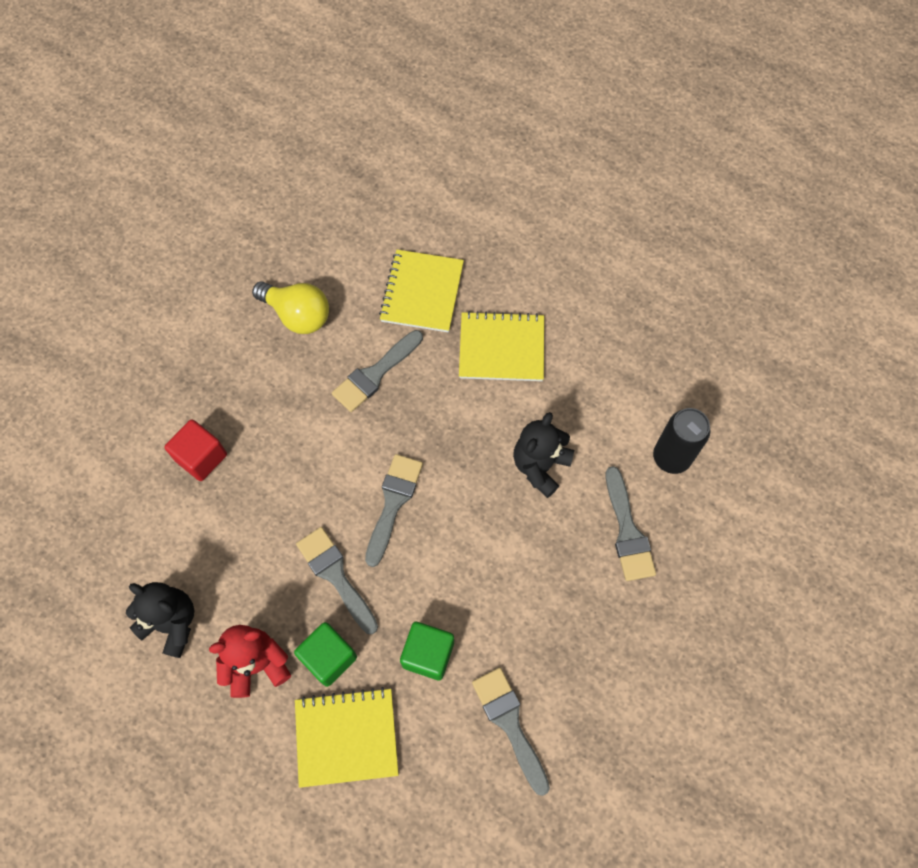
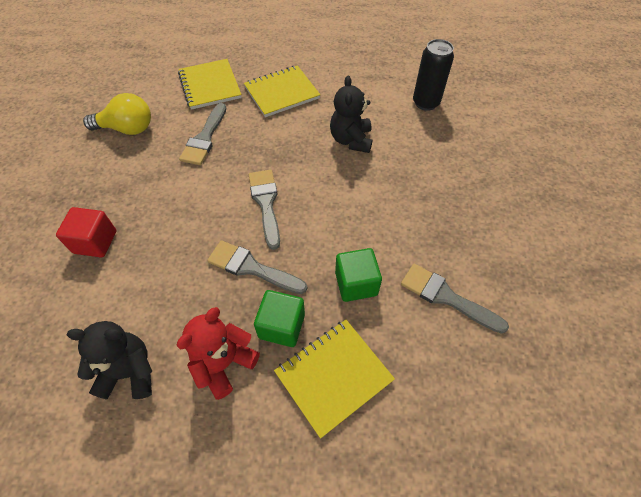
camera: 30 degrees left, 10 degrees down
(627, 531) = (431, 149): grey brush -> none

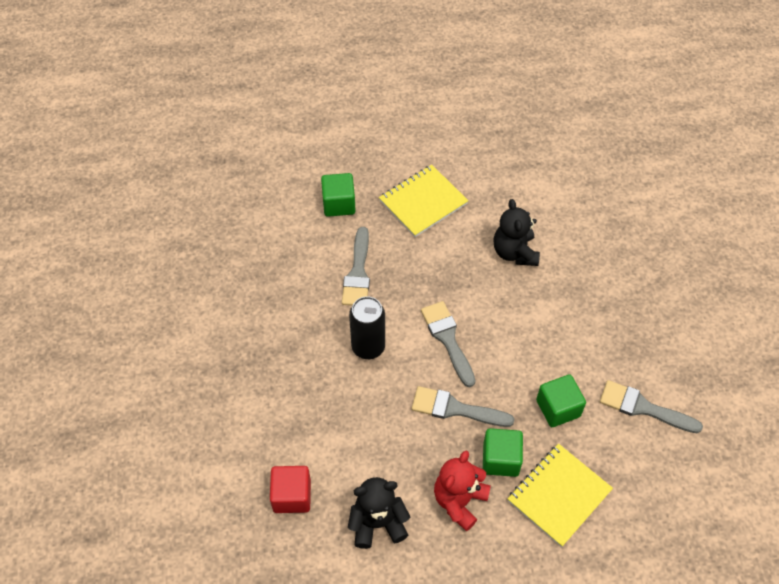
camera: 10 degrees left, 0 degrees up
(95, 242) = (291, 407): red cube -> red cube (292, 496)
(127, 129) = (268, 274): yellow light bulb -> none
(210, 86) = (339, 204): yellow notebook -> green cube
(425, 103) = (583, 193): black can -> black can (368, 347)

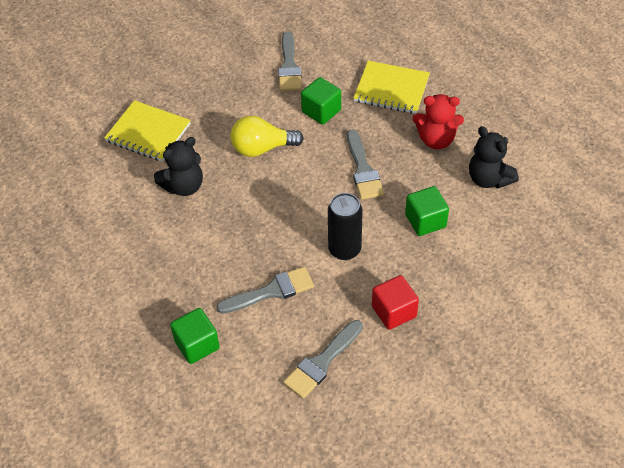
camera: 115 degrees left, 5 degrees down
(292, 496) = (509, 240): red cube -> red cube (394, 311)
(423, 202) = (159, 275): yellow notebook -> yellow notebook (148, 133)
(447, 339) = (302, 198): grey brush -> grey brush (322, 362)
(500, 459) = (386, 129): green cube -> green cube (425, 221)
(531, 332) = (262, 148): none -> yellow light bulb

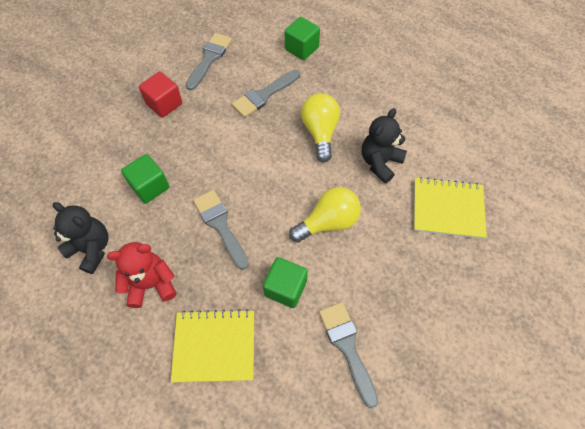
camera: 160 degrees right, 10 degrees up
(228, 231) = (320, 132): none -> yellow light bulb
(344, 249) = (216, 142): black can -> none

